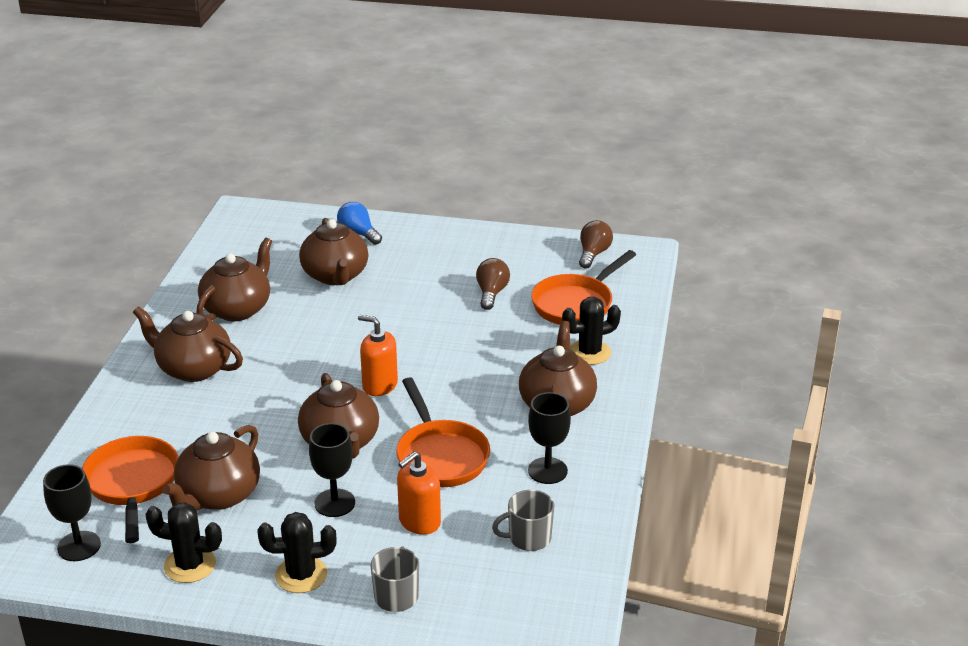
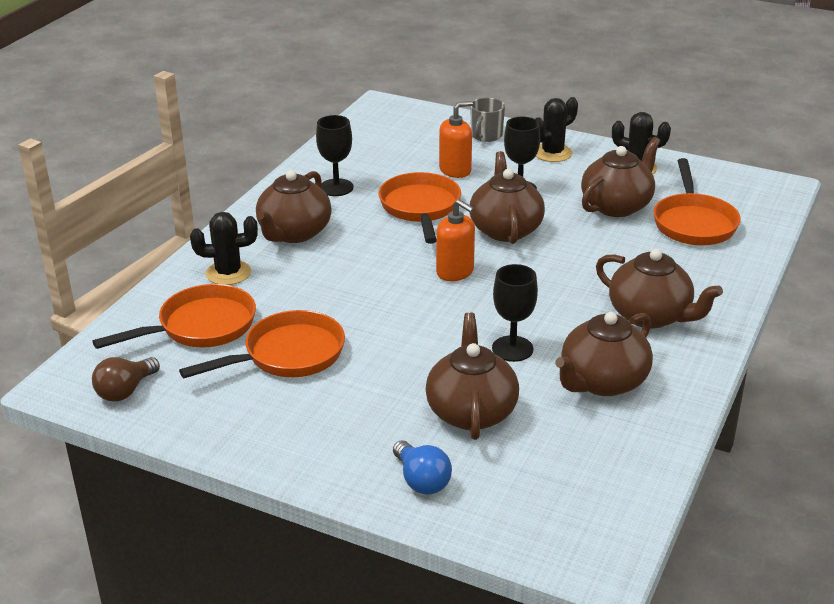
camera: 165 degrees left, 0 degrees up
(79, 546) = (727, 188): black goblet -> black goblet (512, 349)
(301, 575) = (552, 153): black cactus -> black cactus turned 45 degrees counterclockwise
(491, 293) = (287, 355): brown light bulb -> orange pan
(528, 538) = (377, 152): grey mug -> none

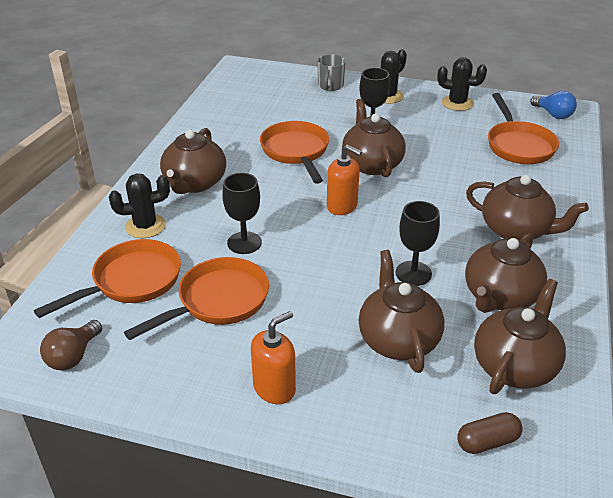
camera: 10 degrees left, 5 degrees up
(336, 187) = (220, 139): black goblet -> black goblet (244, 243)
(421, 480) = (375, 418): blue light bulb -> blue light bulb (553, 114)
(455, 170) = (315, 116): orange soap dispenser -> orange soap dispenser (274, 388)
(532, 515) = (487, 442): none -> brown capsule
(617, 206) = (453, 136): brown teapot -> brown teapot (514, 366)

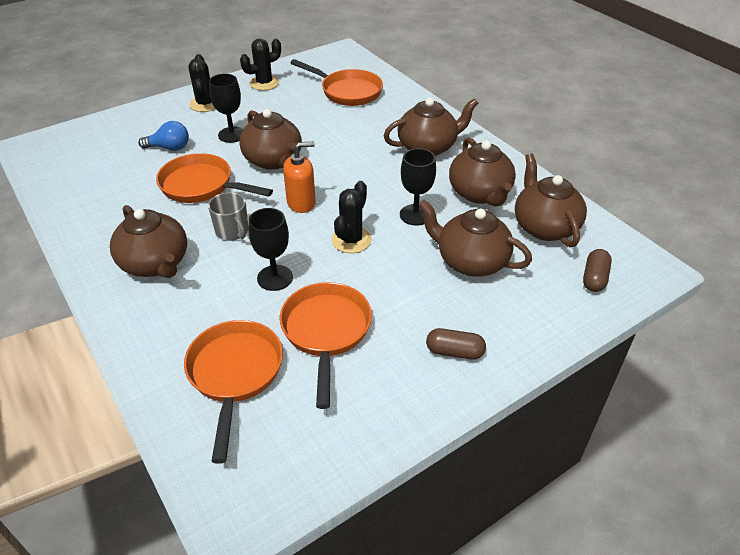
camera: 50 degrees left, 5 degrees up
(73, 356) = (286, 465): brown light bulb -> none
(145, 226) = (170, 326): black cactus -> black cactus (351, 240)
(274, 388) = (454, 352): orange soap dispenser -> brown capsule
(330, 86) = (144, 119): grey mug -> grey mug (232, 231)
(371, 164) = (274, 160): brown teapot -> brown teapot turned 150 degrees counterclockwise
(553, 114) = (337, 59): blue light bulb -> blue light bulb (169, 148)

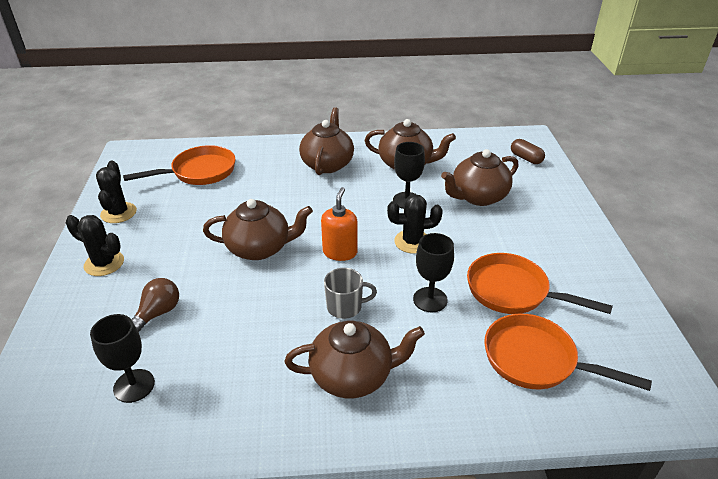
camera: 60 degrees left, 5 degrees down
(169, 148) = (158, 313): blue light bulb -> brown light bulb
(202, 186) = (253, 307): orange pan -> none
(232, 135) = (186, 261): black goblet -> black goblet (134, 385)
(351, 240) = (412, 242): black cactus -> black cactus turned 60 degrees counterclockwise
(454, 352) = (564, 238): brown capsule -> none
(544, 227) = (463, 155): brown teapot -> none

